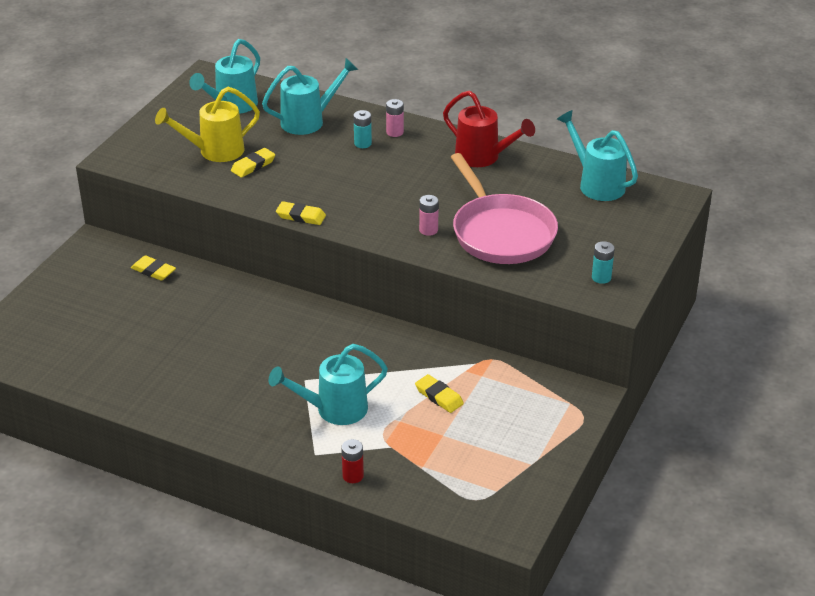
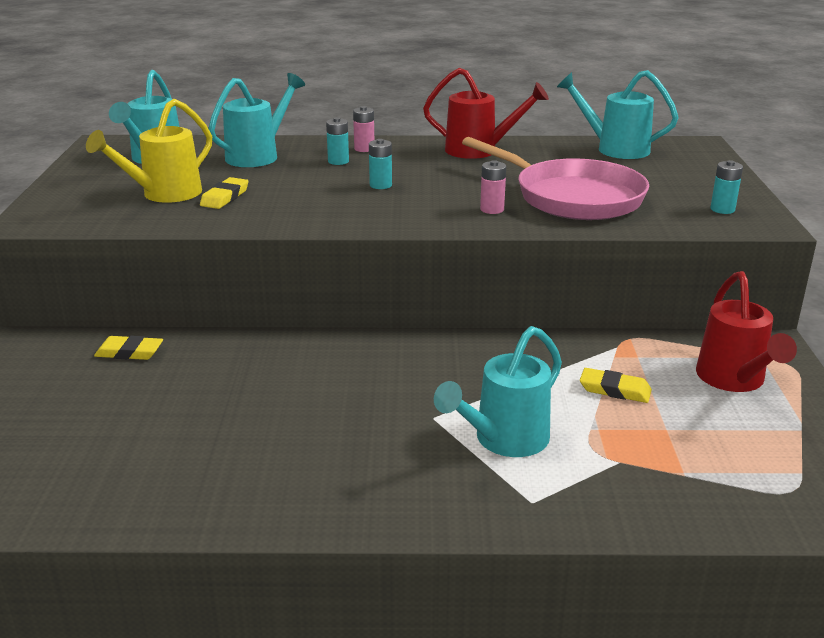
camera: 25 degrees left, 10 degrees down
(301, 216) = (328, 226): yellow eraser -> none
(353, 476) = (610, 513): red battery -> none
(371, 181) = (380, 185): none -> turquoise battery
(528, 415) = (734, 380): none -> red watering can

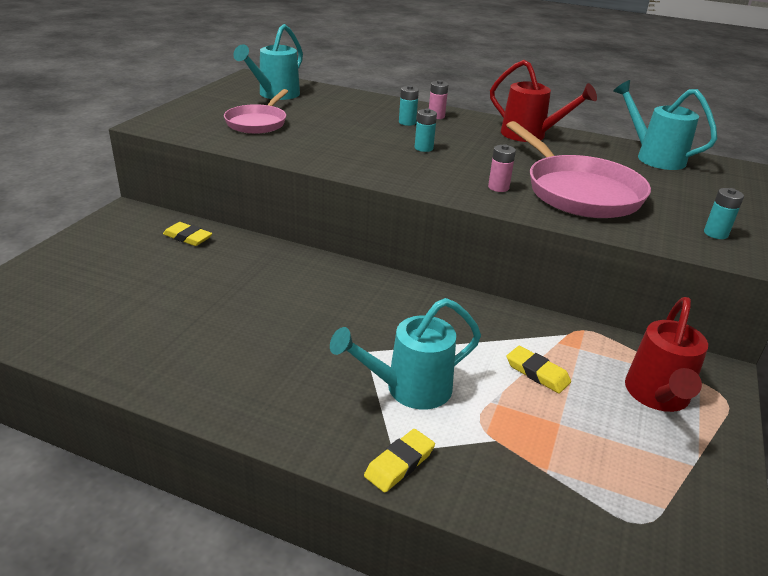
camera: 20 degrees right, 5 degrees up
(164, 194) = (258, 123): yellow watering can -> pink pan
(225, 197) = (298, 133): yellow eraser -> yellow eraser (399, 463)
(258, 156) = (350, 106): turquoise watering can -> none

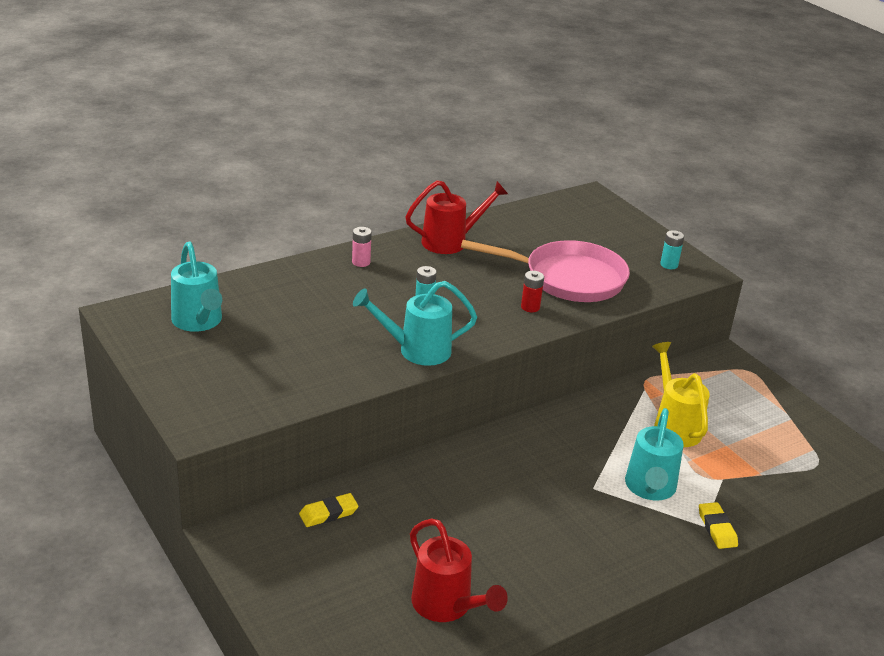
camera: 55 degrees left, 0 degrees up
(258, 123) = (268, 363): pink pan -> none
(407, 122) = (359, 283): turquoise battery -> none
(498, 187) = (530, 307): pink battery -> red battery
(537, 373) = (674, 426): yellow eraser -> yellow watering can
(654, 157) = (543, 215): turquoise watering can -> turquoise watering can (417, 350)
(657, 396) = (730, 393): red watering can -> red watering can (447, 606)

